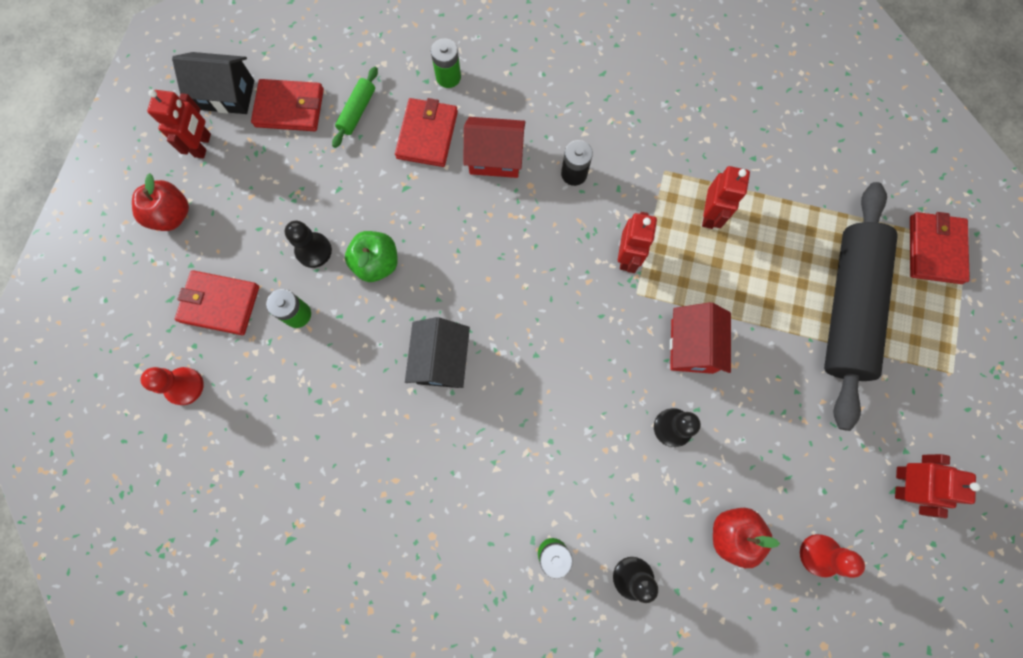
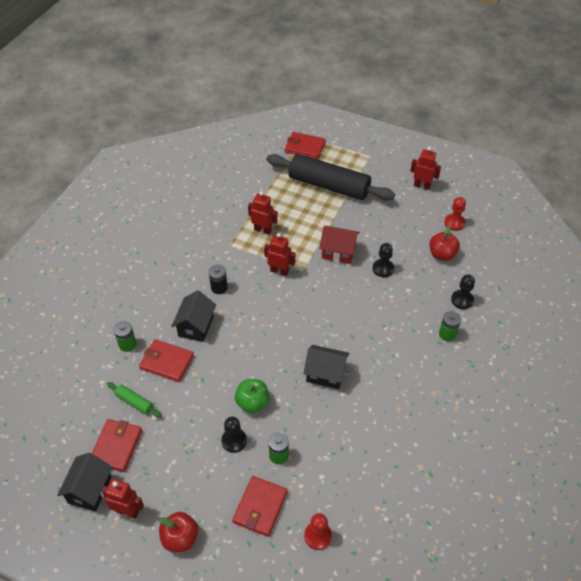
camera: 80 degrees left, 25 degrees down
(495, 158) = (196, 326): red house -> black house

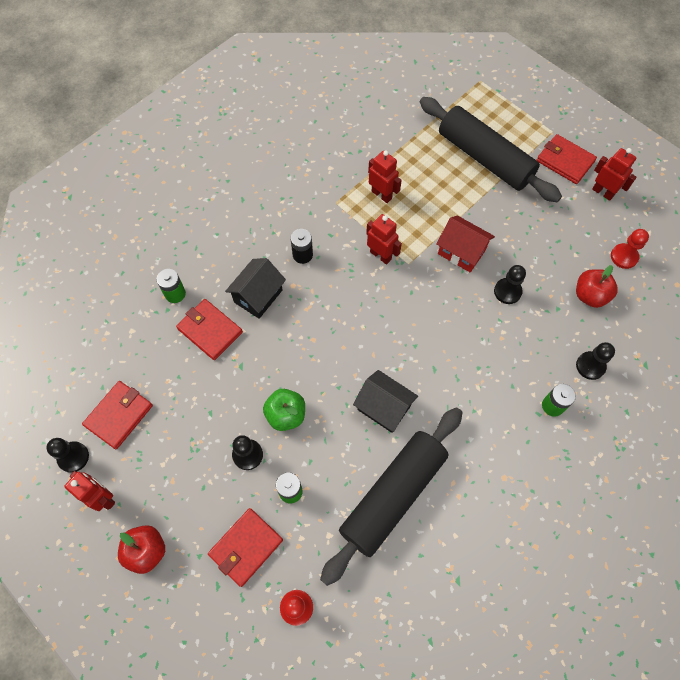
camera: 20 degrees right, 15 degrees up
(89, 490) = (73, 457): black house -> black pawn
(135, 402) = (157, 368): green rolling pin -> none
(305, 147) = (475, 96): red wallet -> red wallet (565, 161)
(358, 432) = (393, 495): none -> black rolling pin

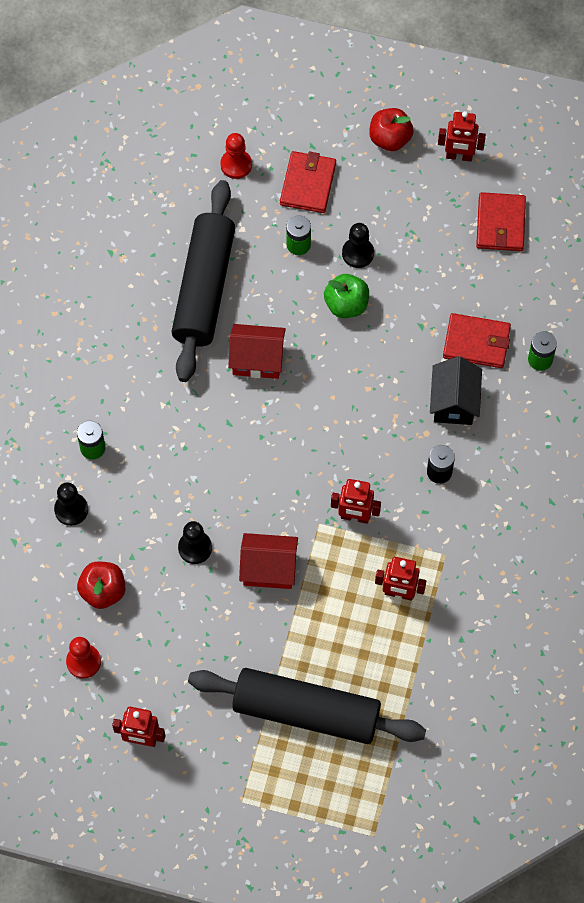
camera: 150 degrees right, 0 degrees up
(73, 457) = (512, 171): black pawn -> none
(384, 408) = (257, 360): black house -> red house
(565, 161) = (206, 762): red wallet -> none

